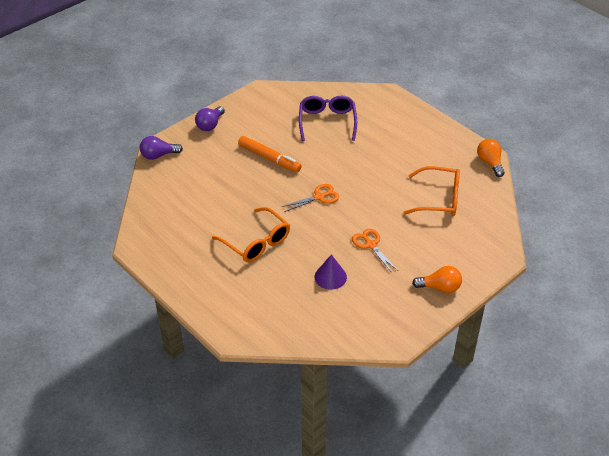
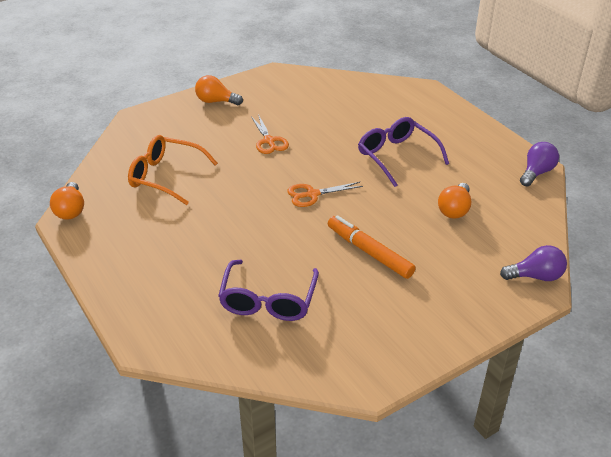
camera: 170 degrees left, 5 degrees down
(209, 197) = (454, 210): none -> orange light bulb
(210, 125) = (460, 319): purple light bulb -> purple light bulb (536, 173)
(256, 242) = (397, 157): orange glasses -> purple glasses
(330, 277) = (322, 120): purple cone -> none

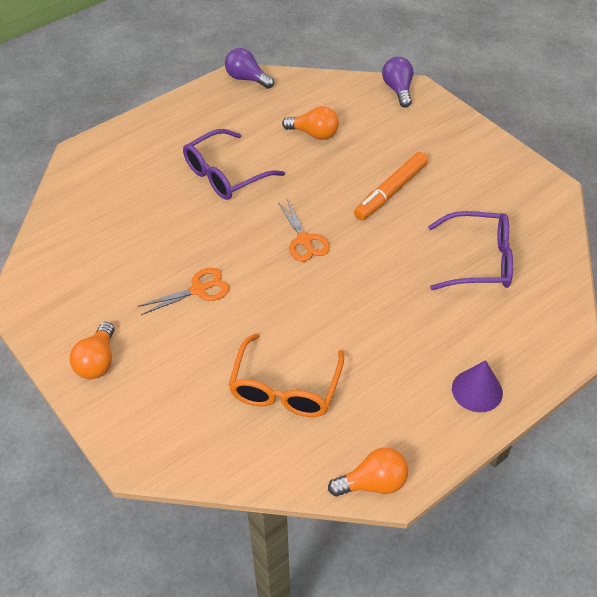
camera: 95 degrees left, 10 degrees up
(125, 275) = (477, 390): none -> purple cone

